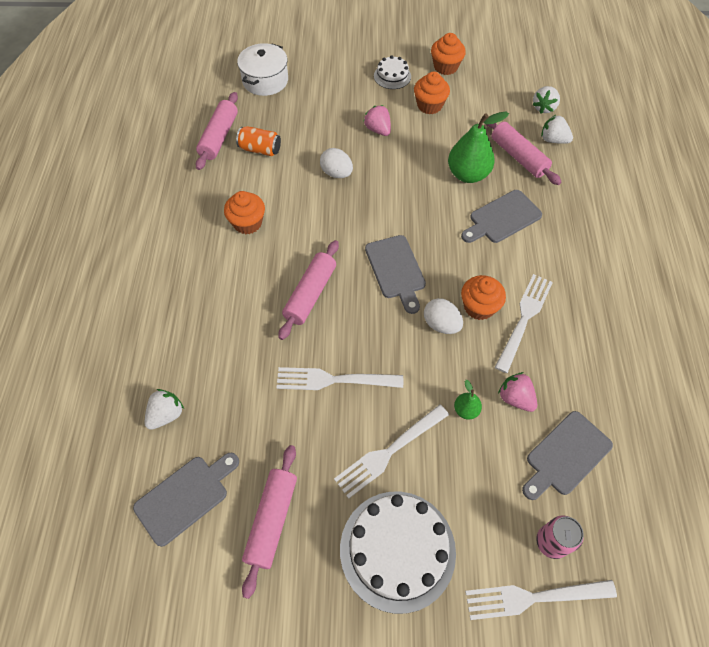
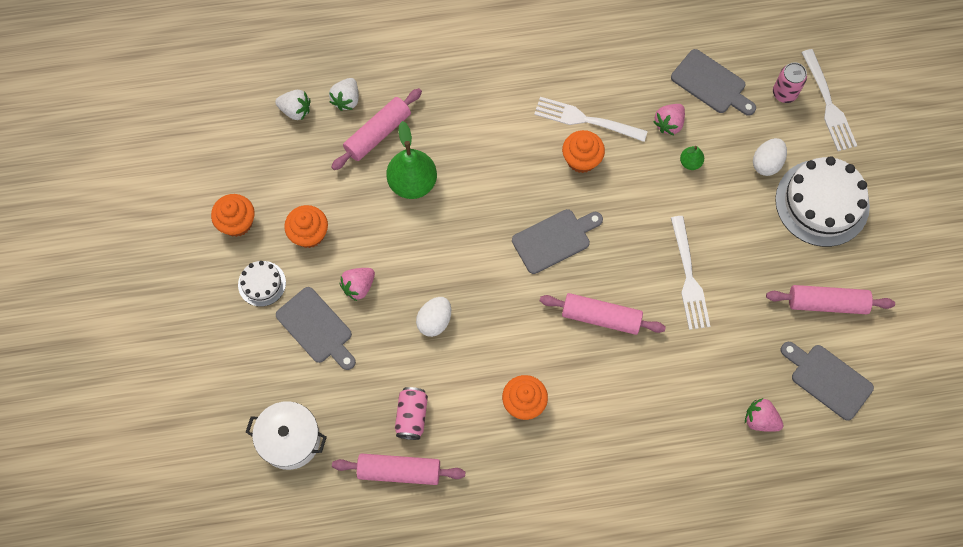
camera: 100 degrees left, 10 degrees up
(166, 414) = (760, 420): white strawberry -> pink strawberry
(260, 149) = (411, 416): orange can -> pink can
(389, 452) = (744, 220): white fork -> none
(441, 324) = (608, 191): white egg -> white egg (766, 163)
(502, 218) = (468, 145): grey cutting board -> grey cutting board (316, 328)

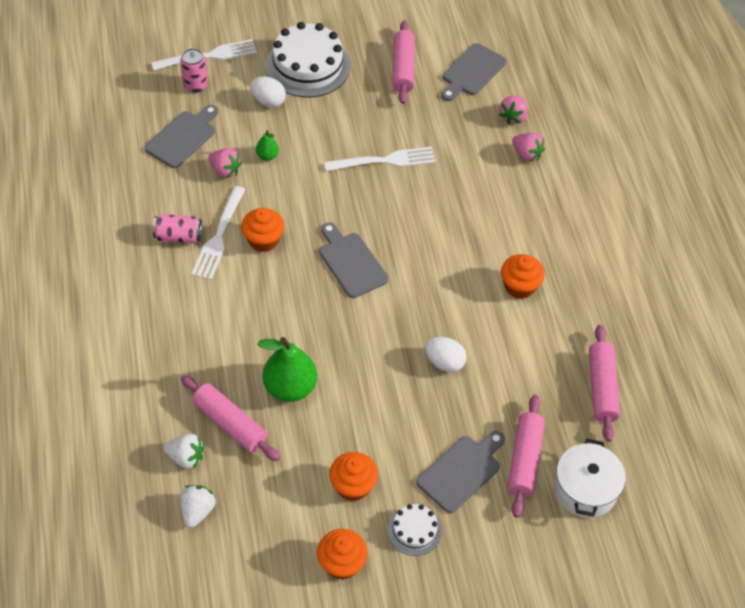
camera: 95 degrees left, 15 degrees down
(358, 286) = (411, 433): pink strawberry -> pink strawberry (526, 154)
(411, 416) = (545, 379): pink can -> pink can (178, 236)
(601, 317) = (429, 226): pink rolling pin -> pink rolling pin (524, 460)

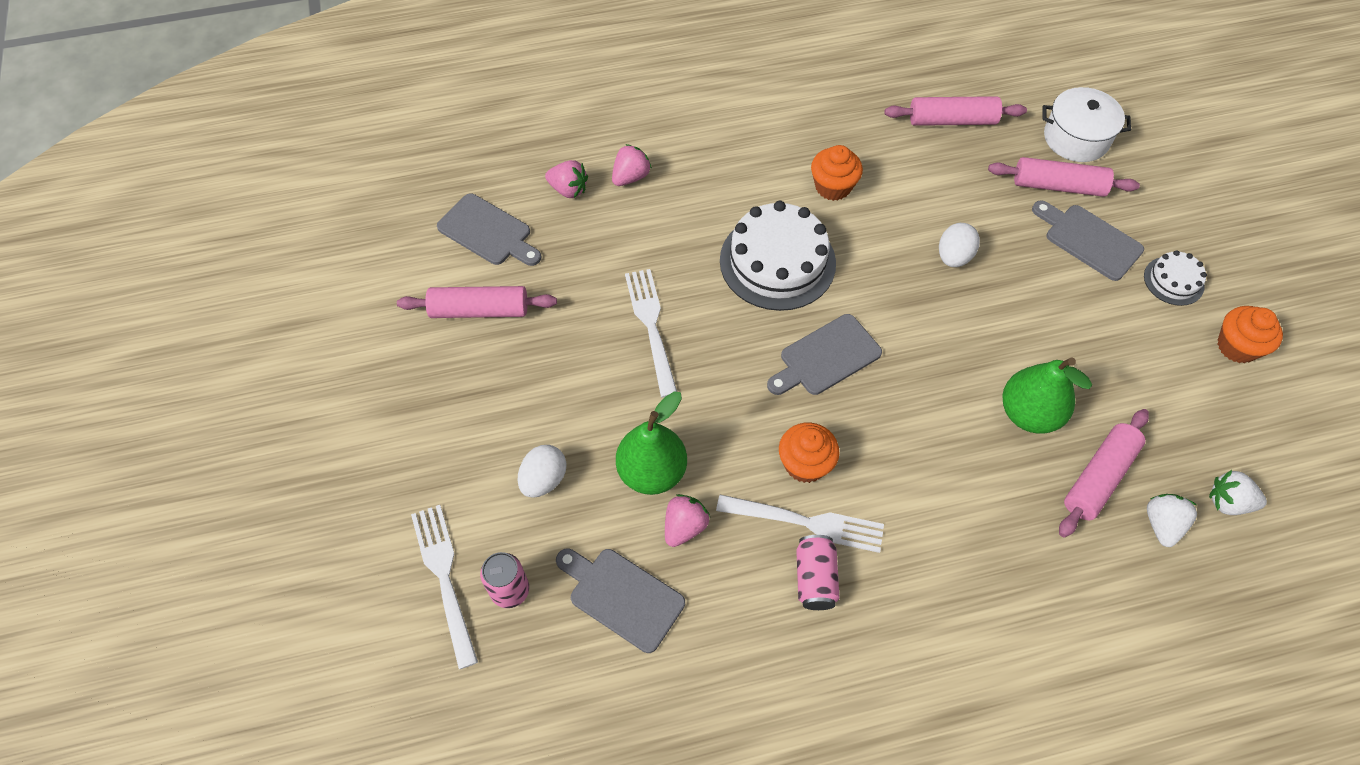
camera: 90 degrees left, 5 degrees up
(267, 156) = (652, 472): green pear -> green pear, size x2.07
(308, 66) = (471, 431): white cake -> white cake (777, 261)
(353, 486) = (1140, 340): orange cupcake -> none

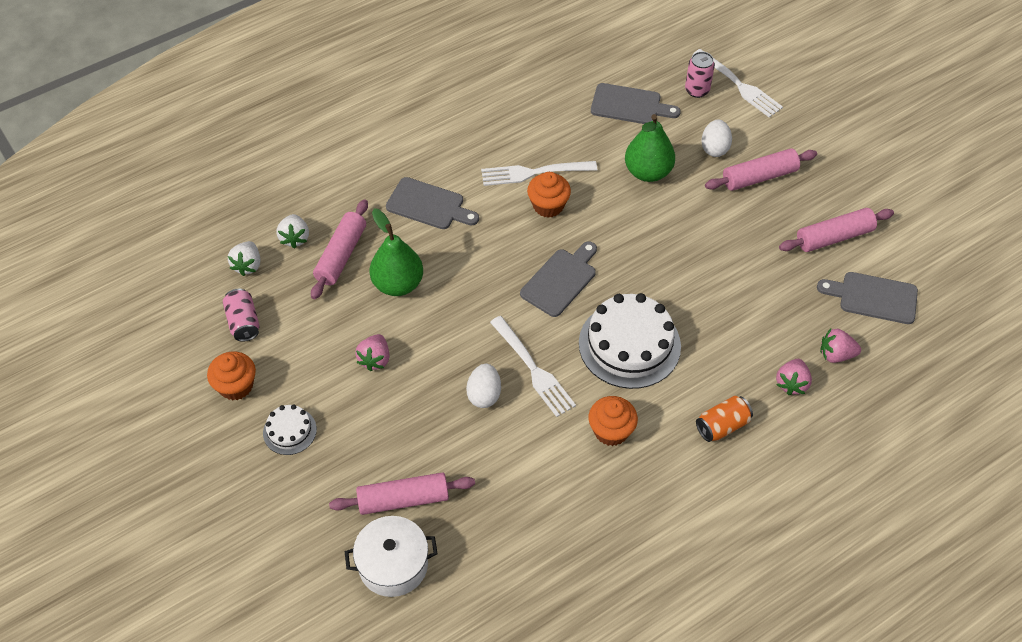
camera: 160 degrees right, 5 degrees down
(651, 326) = (701, 263): white fork -> white fork (533, 369)
(684, 527) = (610, 149): pink strawberry -> pink strawberry (375, 359)
(721, 161) = (722, 426): none -> orange can
(815, 578) = (517, 145): pink can -> pink can (243, 322)
(952, 121) = (522, 545): pink rolling pin -> pink rolling pin (759, 177)
(1089, 240) = (368, 449): grey cutting board -> grey cutting board (428, 205)
(1228, 502) = (247, 265): white strawberry -> white strawberry turned 105 degrees clockwise

